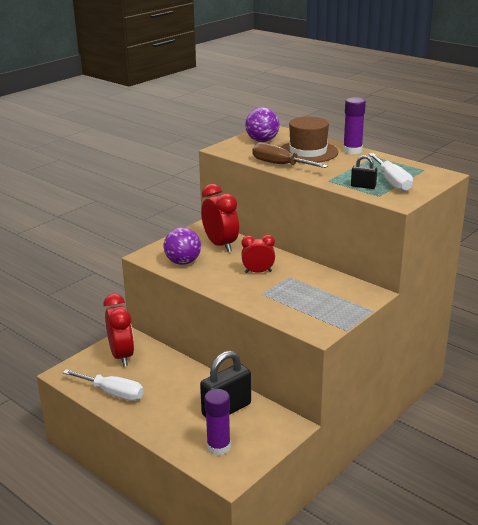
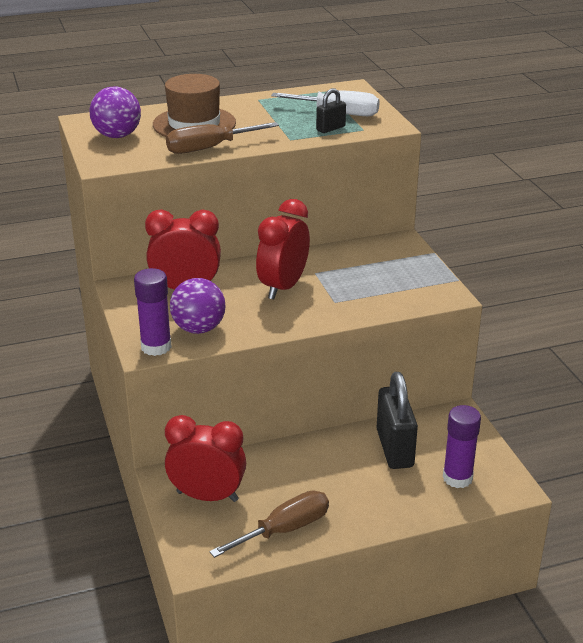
camera: 60 degrees left, 5 degrees up
(112, 393) = (284, 530): white screwdriver -> brown screwdriver
(258, 272) = (283, 287): red clock -> red clock, size x1.59
(352, 150) = (226, 103): purple glue stick -> purple glue stick (156, 347)

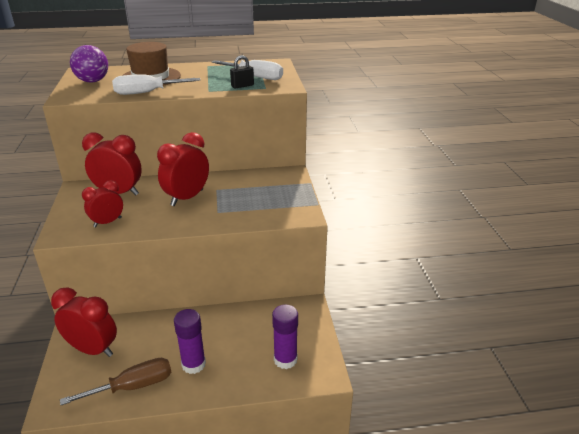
camera: 10 degrees right, 0 degrees up
(156, 347) = (68, 233): purple glue stick -> purple glue stick (193, 364)
(199, 328) = (107, 222): purple ball -> red clock
(209, 148) = (147, 92): brown screwdriver -> white screwdriver
(395, 448) = (248, 328): black padlock -> none

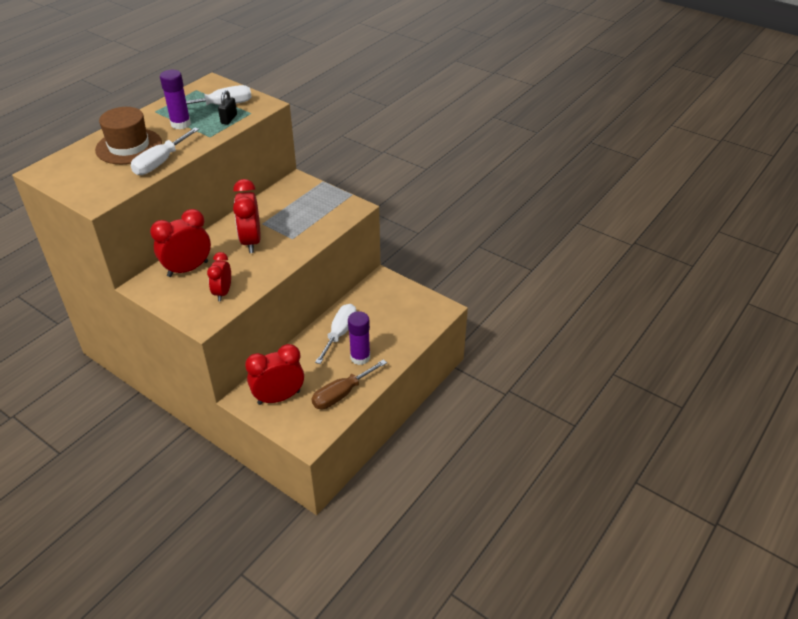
camera: 45 degrees left, 10 degrees up
(93, 81) = (80, 175): purple ball -> none
(133, 386) = (341, 394): brown screwdriver -> brown screwdriver turned 150 degrees counterclockwise
(209, 330) = (340, 333): none -> white screwdriver
(285, 359) = (410, 317): purple glue stick -> purple glue stick (181, 124)

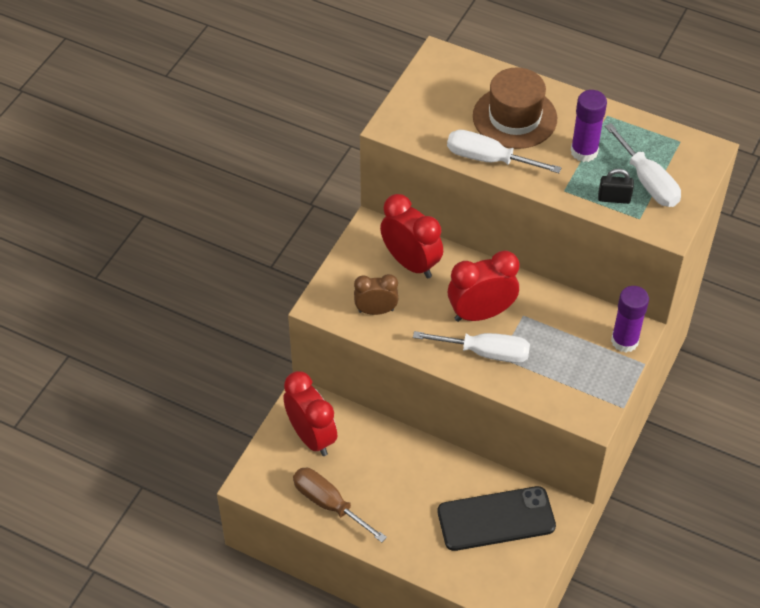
camera: 80 degrees right, 10 degrees up
(223, 292) = (376, 310): red clock -> brown clock
(340, 333) = (435, 480): white screwdriver -> white screwdriver (485, 353)
(360, 357) = (396, 512): purple glue stick -> purple glue stick (624, 341)
(379, 308) = (496, 519): none -> black phone

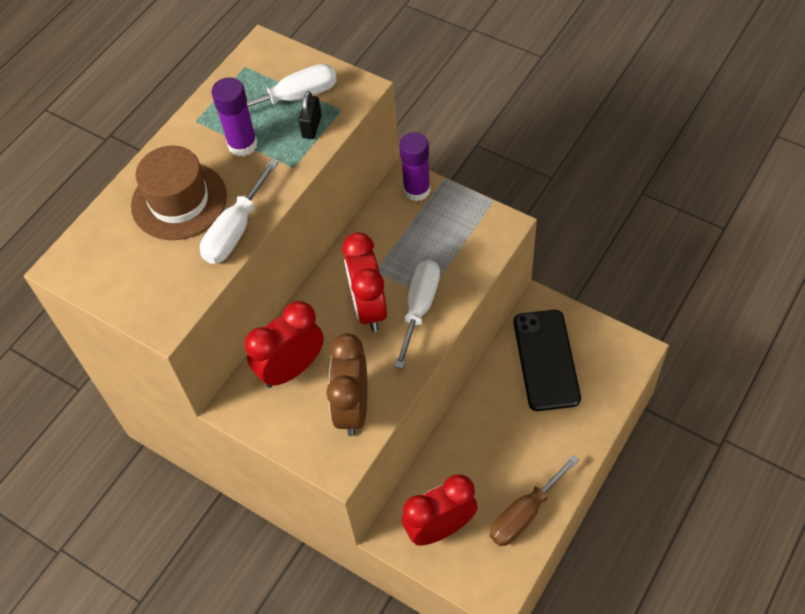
camera: 80 degrees left, 5 degrees up
(376, 310) = (353, 408): brown clock -> brown clock, size x1.59

